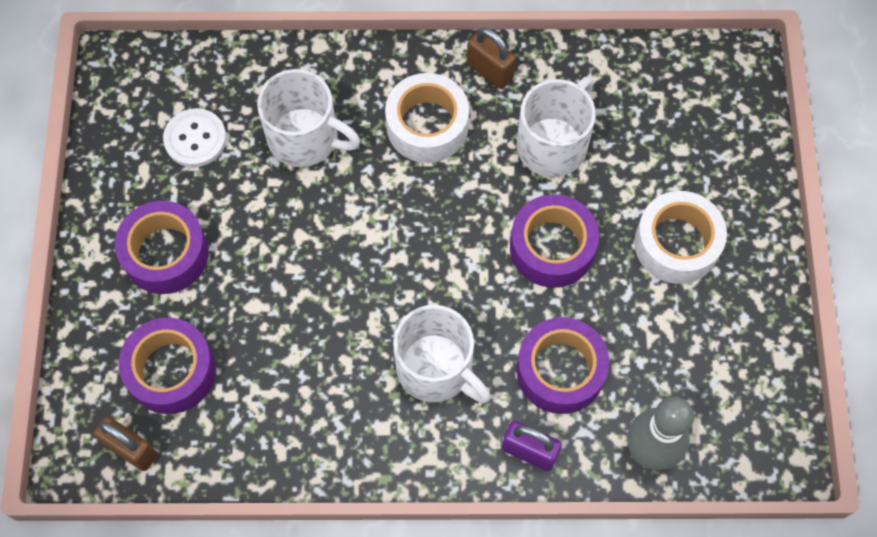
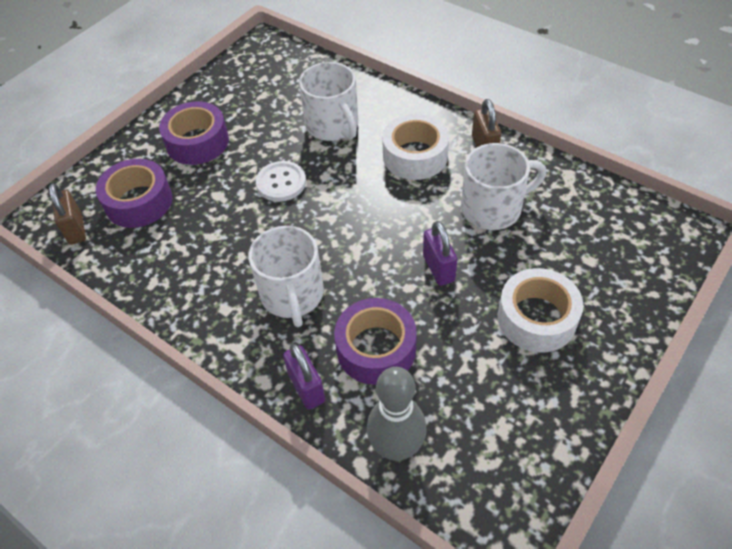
camera: 40 degrees right, 15 degrees down
(195, 139) = (270, 96): white button -> white button (281, 183)
(552, 247) = (438, 268): purple tape -> purple padlock

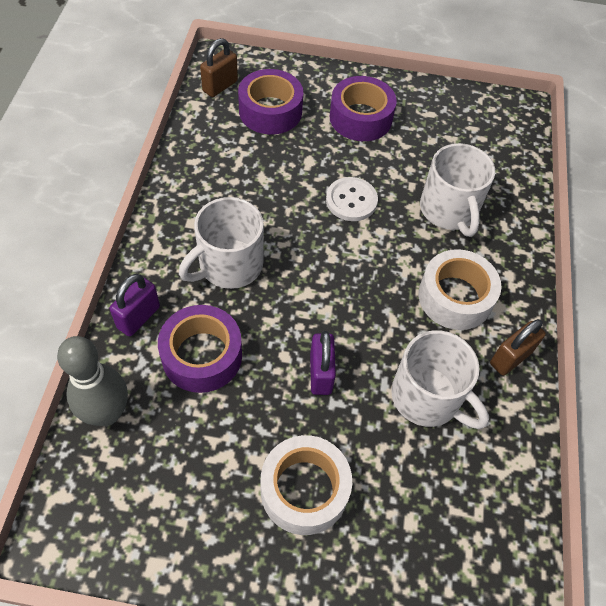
camera: 55 degrees right, 5 degrees up
(333, 126) = (449, 210): white mug -> white mug turned 45 degrees counterclockwise
(438, 268) = (320, 374): purple padlock -> purple padlock turned 45 degrees counterclockwise

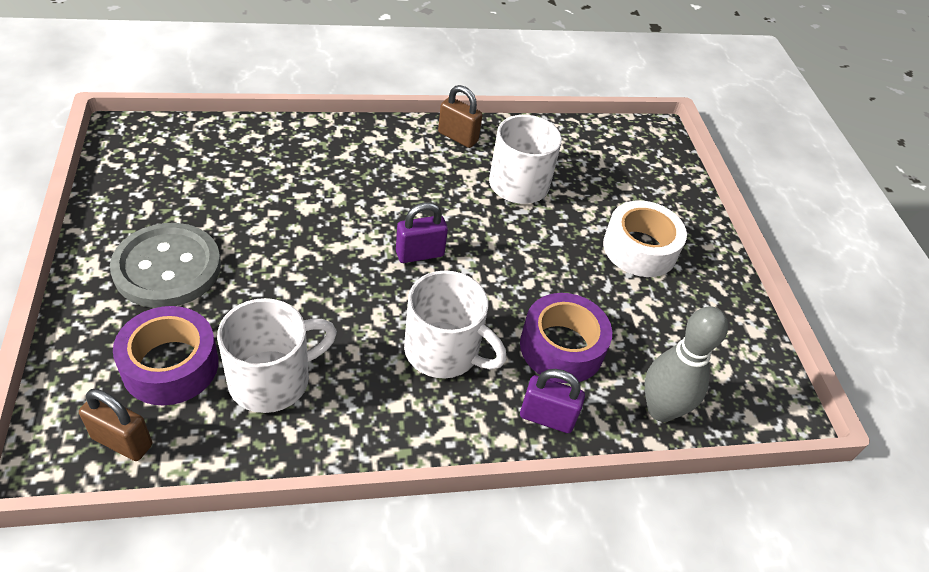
camera: 110 degrees left, 10 degrees down
(320, 374) = (534, 254): purple padlock -> purple padlock (419, 254)
(351, 200) = (312, 259): white button -> none
(360, 118) = (167, 268): purple tape -> grey button
(449, 210) = (302, 181): white mug -> white mug (272, 379)
(455, 297) = (410, 172): white tape -> none

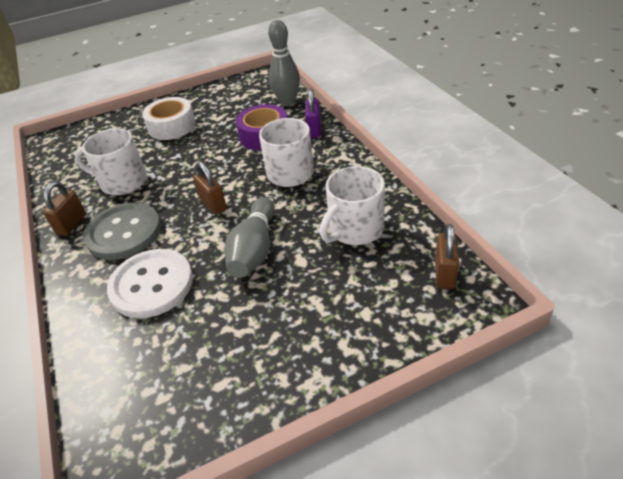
camera: 95 degrees left, 5 degrees down
(167, 268) = (289, 329): grey button -> grey button (124, 233)
(170, 365) = (376, 280): purple tape -> none
(272, 379) = (355, 229): white mug -> white mug turned 90 degrees counterclockwise
(308, 271) = (254, 249): none -> grey bowling pin
(313, 182) = (152, 285): none -> white button
(419, 254) = (213, 204): purple padlock -> brown padlock

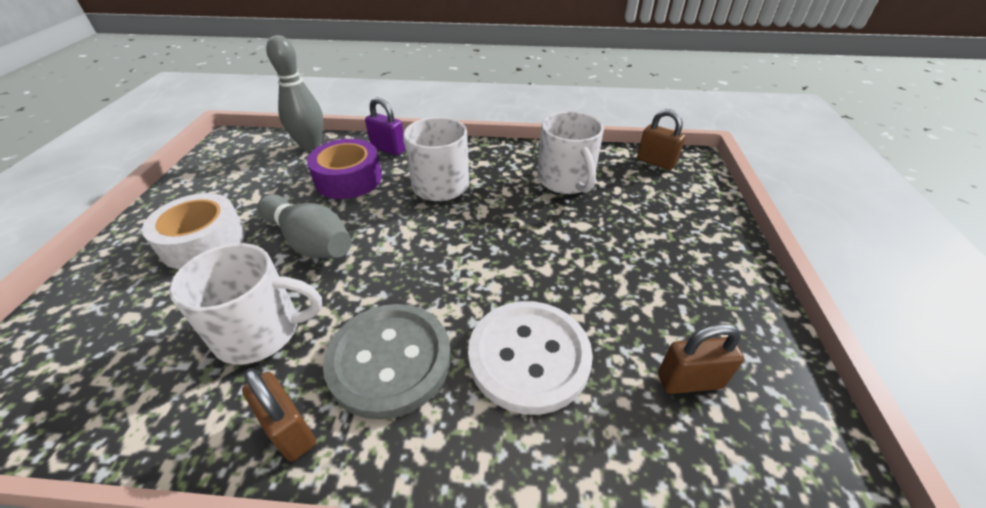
camera: 65 degrees left, 0 degrees up
(122, 182) = (261, 331): white mug -> white mug turned 135 degrees counterclockwise
(213, 204) = (428, 255): brown padlock -> brown padlock (689, 381)
(254, 249) = (539, 249): grey bowling pin -> grey bowling pin (310, 241)

